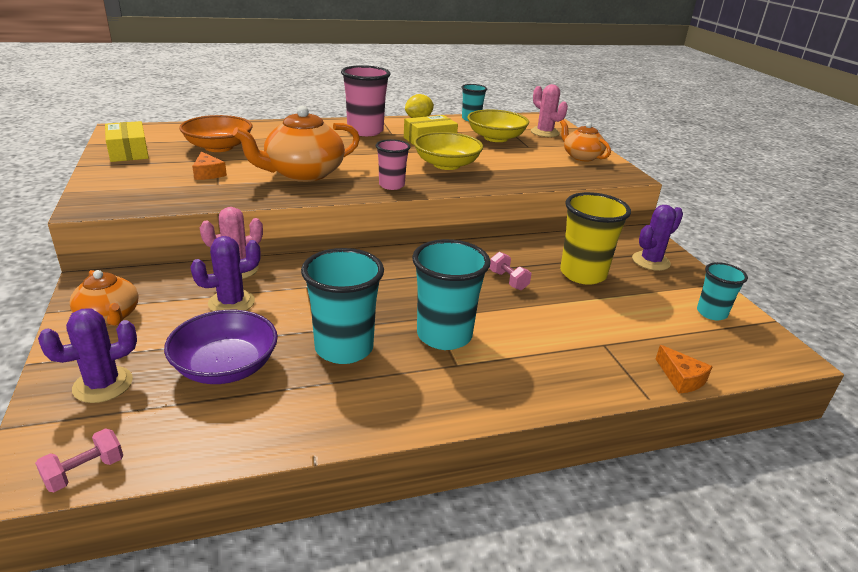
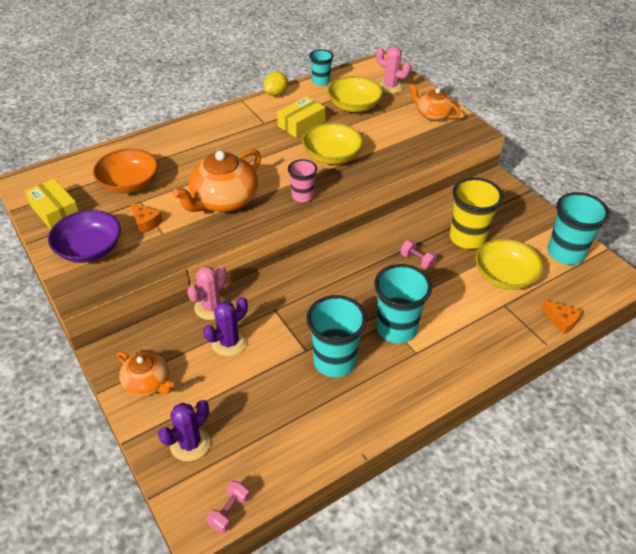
camera: 15 degrees left, 15 degrees up
(225, 367) = (263, 402): purple bowl -> purple bowl (89, 249)
(365, 131) = (240, 125): pink cup -> none
(616, 317) = (504, 276): none -> yellow bowl
(651, 261) = (510, 210): purple cactus -> none
(711, 313) = (565, 253): turquoise cup -> turquoise cup, size x1.70

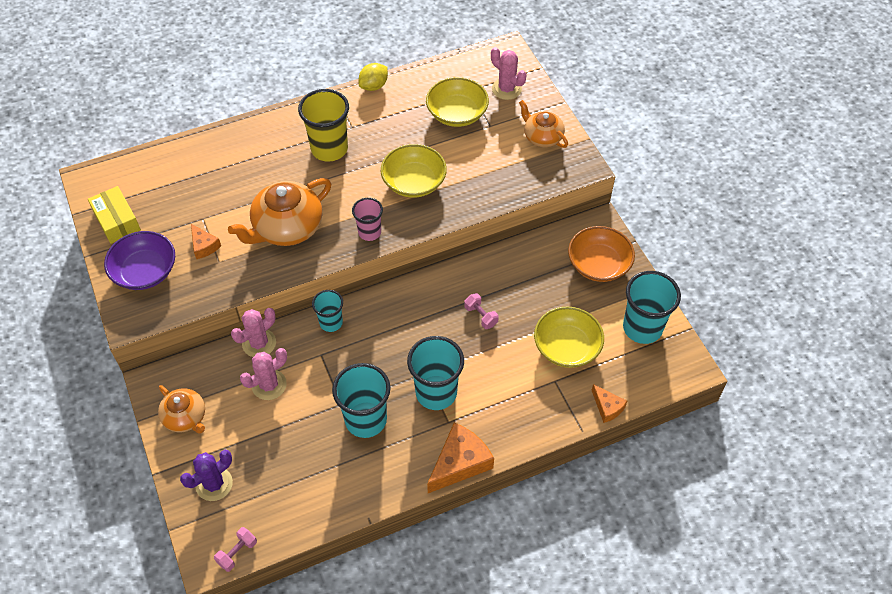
camera: 10 degrees right, 10 degrees up
(129, 183) = (195, 194): orange bowl -> orange bowl (598, 264)
(229, 342) = (269, 385): purple cactus -> pink cactus
(301, 124) = (391, 133): yellow box -> none
(320, 82) = (428, 73): turquoise cup -> turquoise cup (331, 322)
(439, 388) = (460, 463): none -> orange cheese
(467, 238) = (542, 295): yellow cup -> yellow cup (329, 149)

